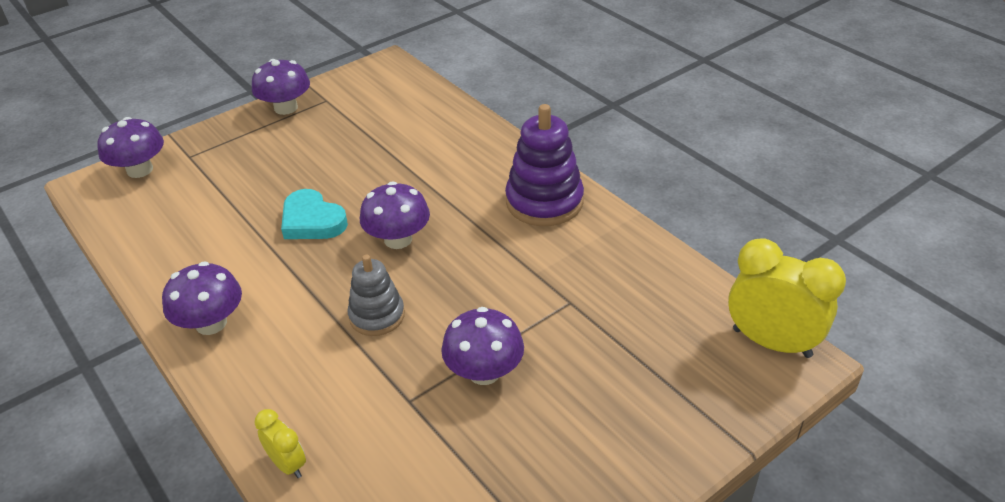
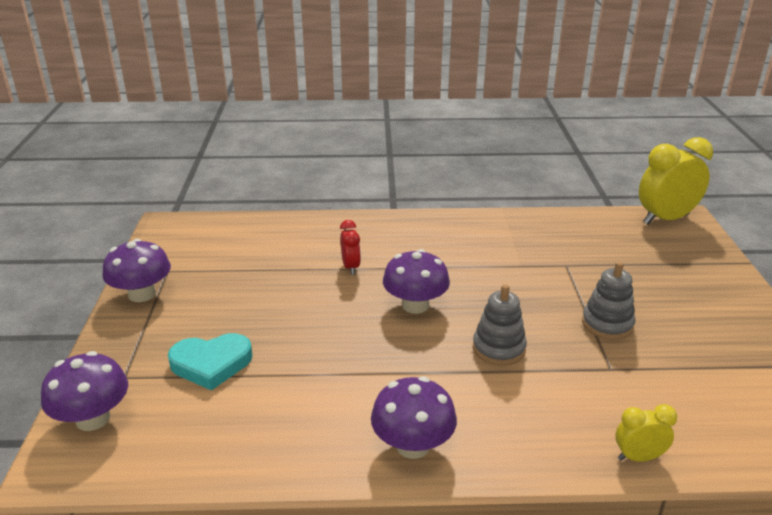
camera: 55 degrees left, 10 degrees down
(312, 221) = (335, 338): turquoise heart -> turquoise heart (211, 364)
(421, 178) = (350, 267): none -> red clock
(484, 372) = (607, 324): purple mushroom -> grey stacking toy
(544, 202) = (448, 232): purple stacking toy -> none

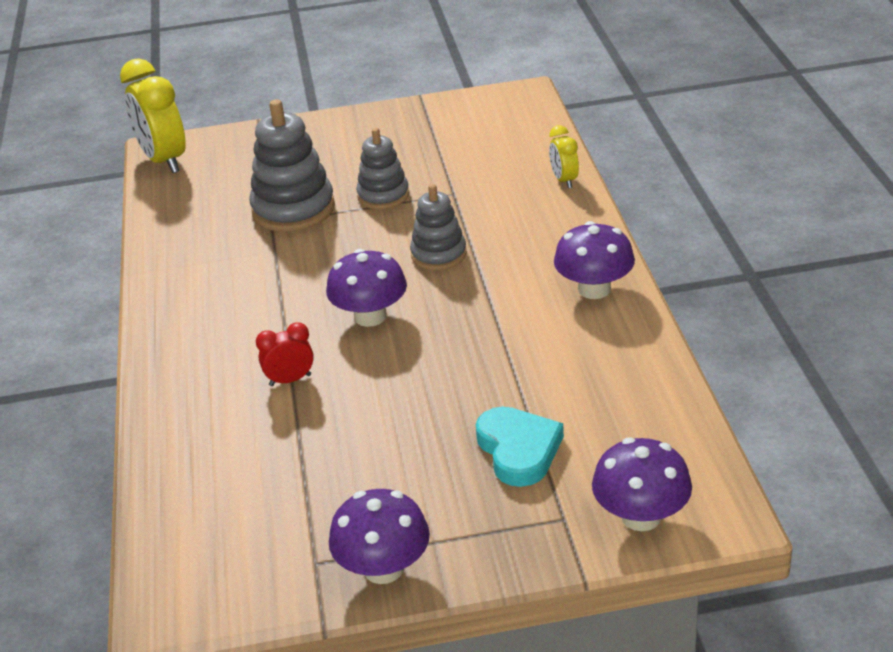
camera: 95 degrees left, 5 degrees up
(585, 276) = (293, 209): none -> grey stacking toy

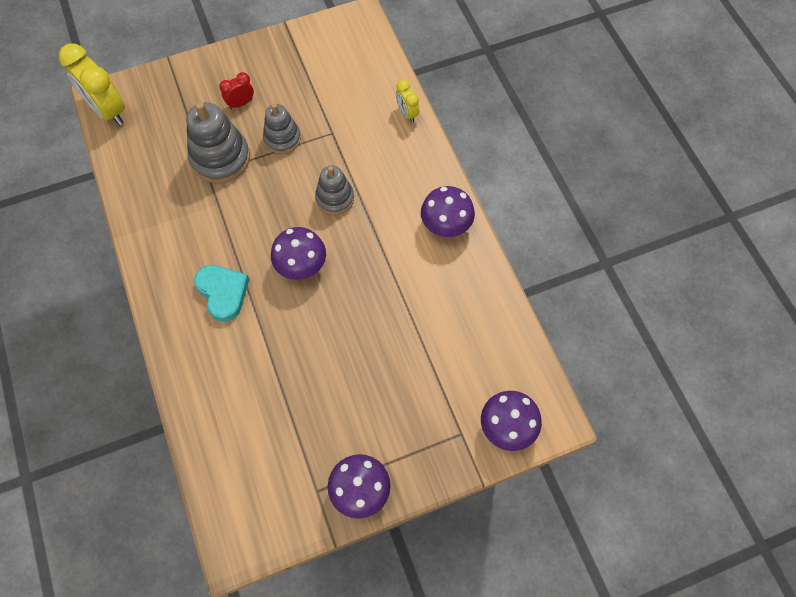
camera: 15 degrees left, 30 degrees up
(290, 380) = (261, 332): red clock -> red clock (241, 103)
(518, 450) = (423, 379): turquoise heart -> turquoise heart (223, 292)

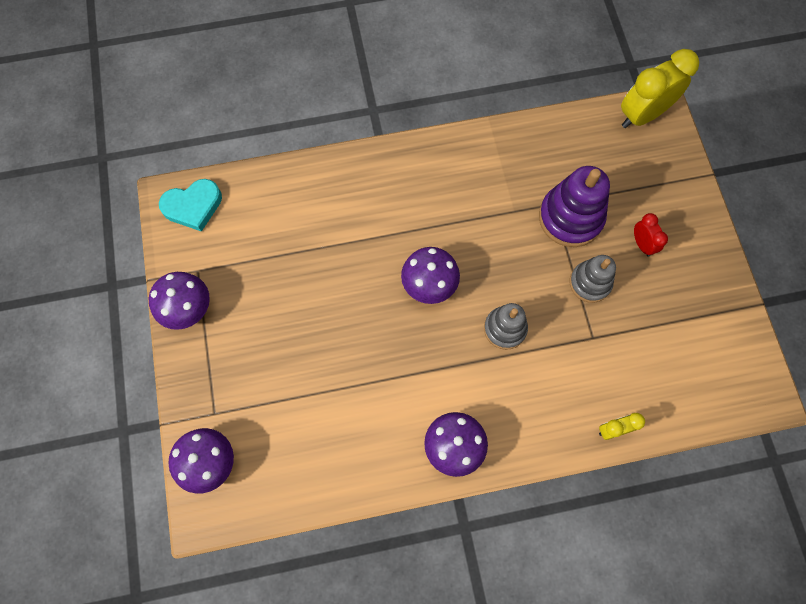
camera: 100 degrees right, 5 degrees up
(220, 158) = (570, 218): grey stacking toy -> purple stacking toy
(223, 292) = (411, 208): turquoise heart -> turquoise heart (193, 206)

